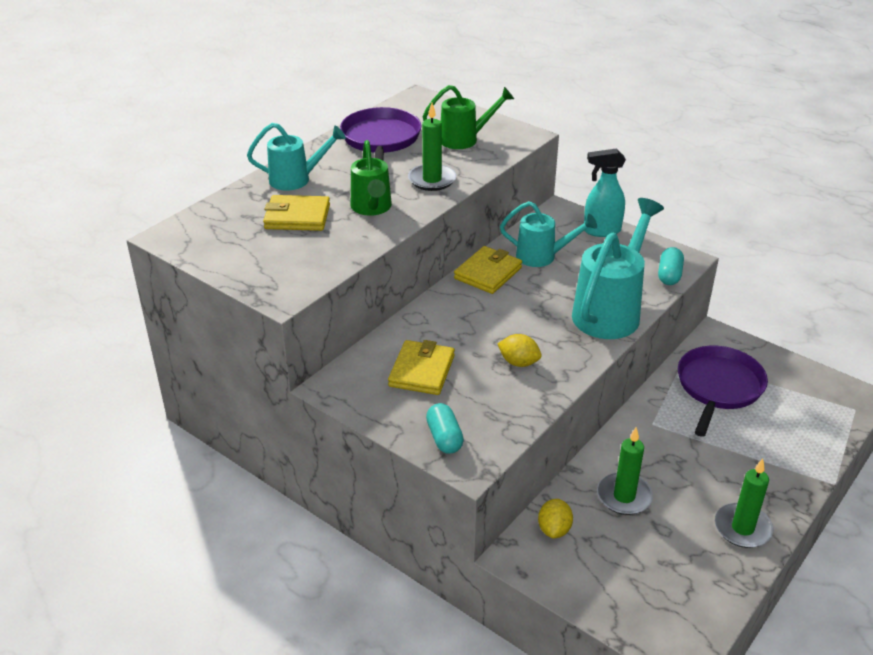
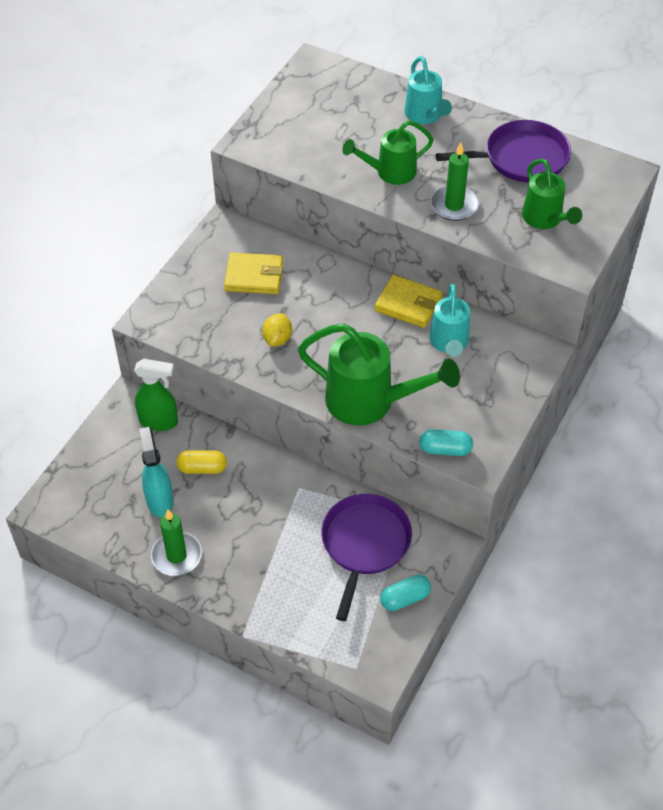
camera: 80 degrees right, 15 degrees up
(297, 217) = (362, 129): yellow wallet -> none
(444, 438) = (175, 301): turquoise capsule -> turquoise capsule (405, 598)
(554, 529) = (159, 421): yellow lemon -> green spray bottle
(601, 231) = (513, 389): turquoise spray bottle -> turquoise spray bottle (159, 500)
(610, 311) = (370, 402): turquoise watering can -> green watering can
(624, 496) = (202, 468): green candle -> yellow capsule
(718, 387) = (364, 544): purple pan -> purple pan turned 90 degrees counterclockwise

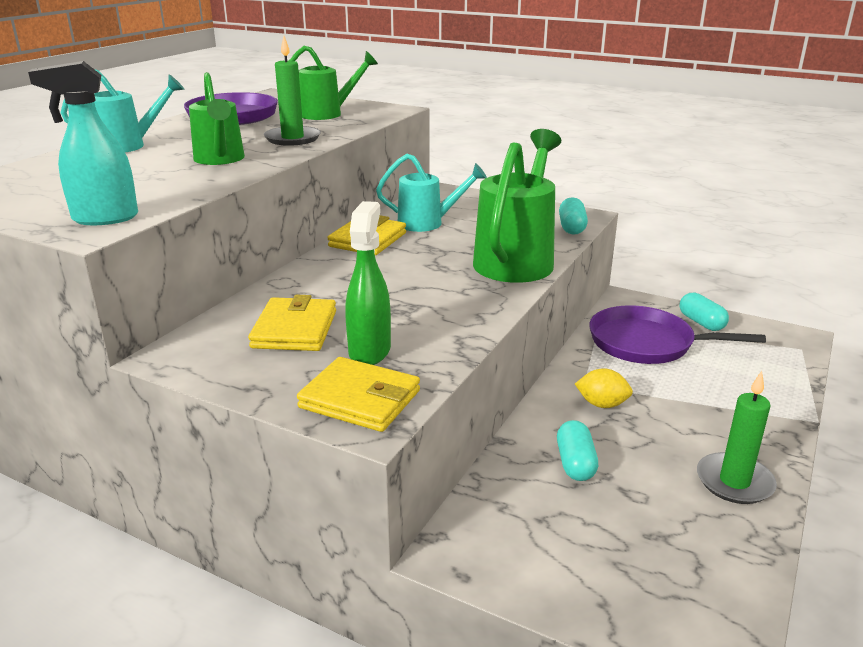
camera: 90 degrees left, 25 degrees down
(159, 421) = (495, 513): green spray bottle -> green spray bottle (370, 351)
(159, 500) = (646, 504): turquoise spray bottle -> turquoise spray bottle (104, 218)
(169, 314) = (360, 399): none -> yellow wallet
(202, 468) = (575, 463): yellow capsule -> turquoise capsule
(277, 339) = (419, 311): yellow lemon -> yellow lemon (602, 404)

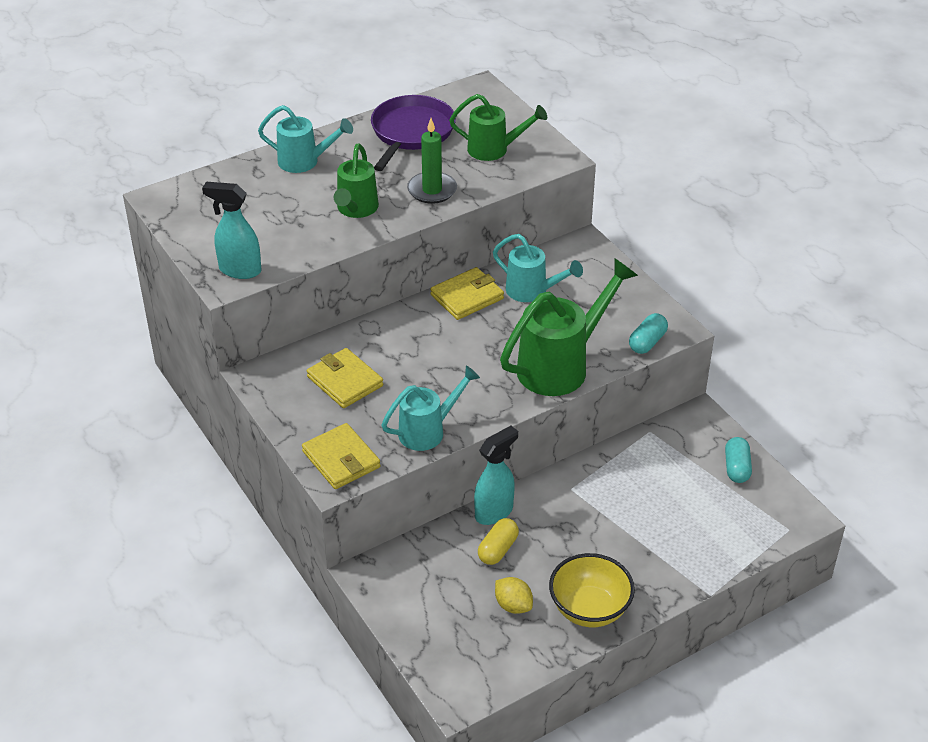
camera: 30 degrees right, 15 degrees up
(295, 329) = (345, 381): yellow wallet -> yellow wallet turned 75 degrees counterclockwise
(370, 351) = (377, 421): green spray bottle -> none
(440, 341) = (428, 431): none -> turquoise watering can
(533, 430) = (494, 512): none -> turquoise spray bottle
(575, 463) = (498, 549): turquoise capsule -> yellow capsule
(602, 404) = (565, 511): yellow lemon -> yellow lemon (513, 605)
(646, 343) = (663, 470): purple pan -> none
(734, 482) = (589, 609): green candle -> yellow bowl

